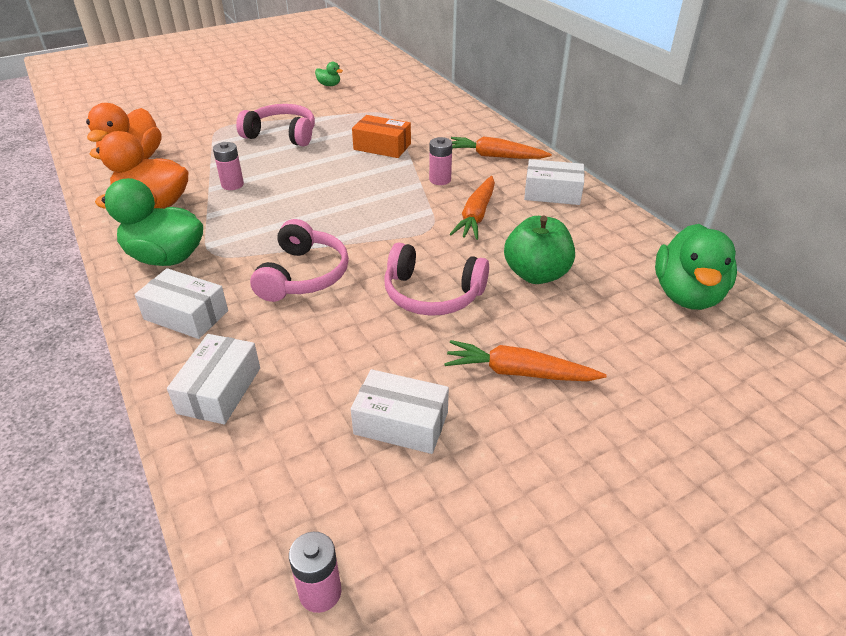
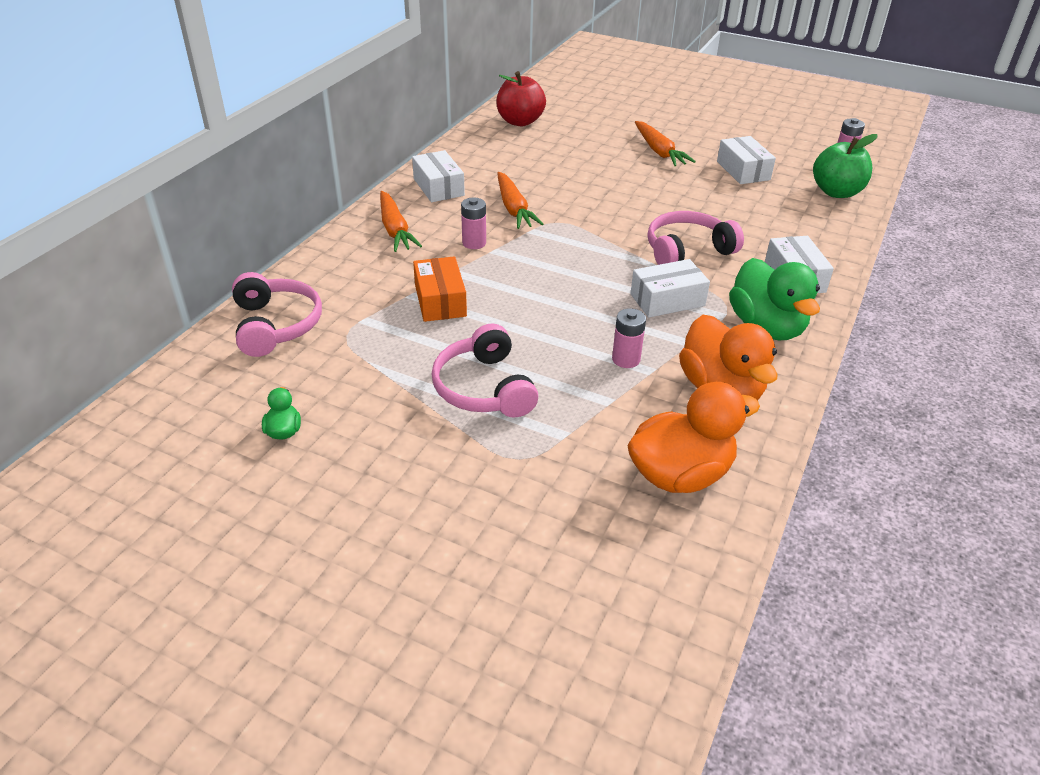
camera: 125 degrees left, 0 degrees up
(220, 390) = (816, 230): white box -> white box (667, 300)
(432, 294) = (633, 195): pink headphones -> pink headphones (275, 325)
(476, 215) = (514, 208): orange carrot -> orange carrot turned 90 degrees clockwise
(536, 274) = (561, 167): green apple -> green apple (836, 192)
(687, 295) = (520, 121): green duck -> red apple

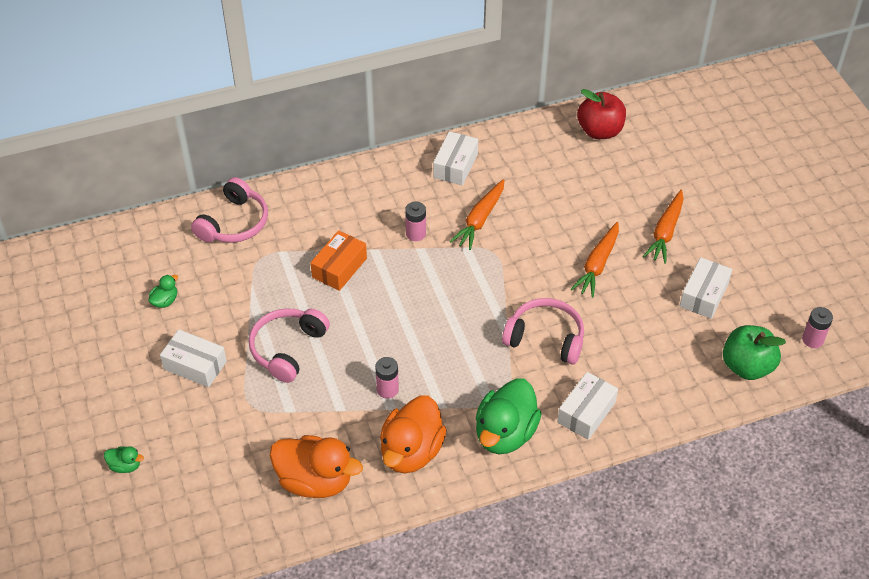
camera: 45 degrees right, 10 degrees up
(395, 229) = (382, 188): orange carrot -> orange carrot (597, 265)
(459, 621) = (125, 466): none -> green duck
(667, 300) = (473, 367): white box -> white box (195, 365)

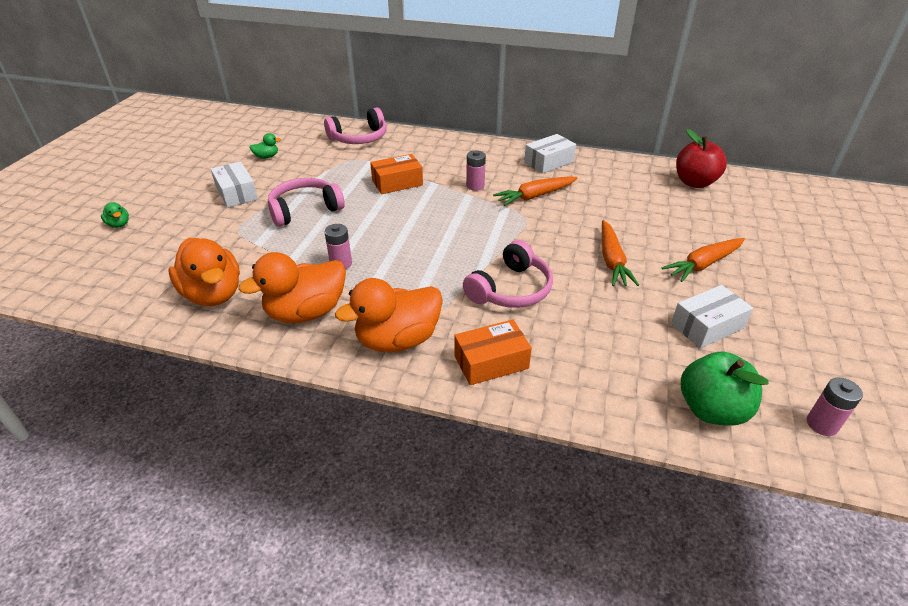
camera: 35 degrees right, 10 degrees down
(505, 433) = (398, 340): green duck -> orange duck
(545, 338) = (510, 289): pink headphones -> pink headphones turned 75 degrees clockwise
(586, 412) = (491, 362): white box -> orange box
(597, 265) = (612, 260): orange carrot -> orange carrot turned 60 degrees counterclockwise

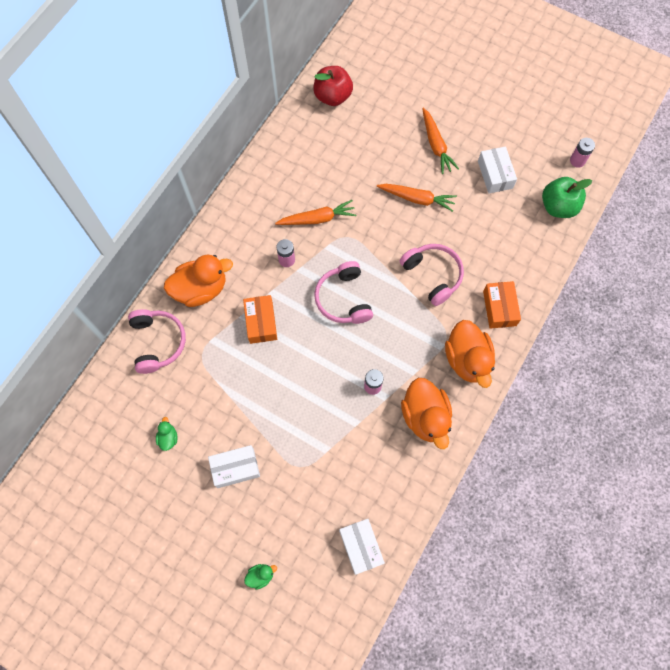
camera: 75 degrees left, 30 degrees up
(213, 294) = (388, 484): orange duck -> orange duck (201, 289)
(305, 210) = (284, 407): pink headphones -> pink headphones (344, 299)
(535, 196) = (317, 219): orange carrot -> orange carrot turned 90 degrees counterclockwise
(548, 162) = (265, 189): white box -> white box (361, 547)

